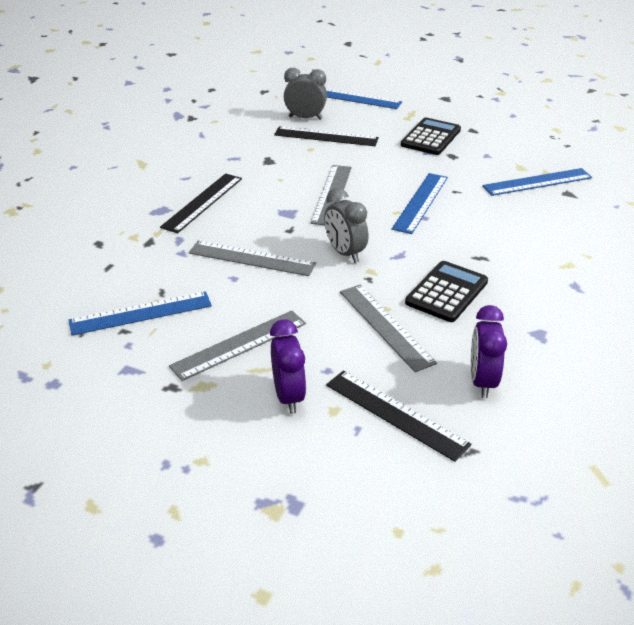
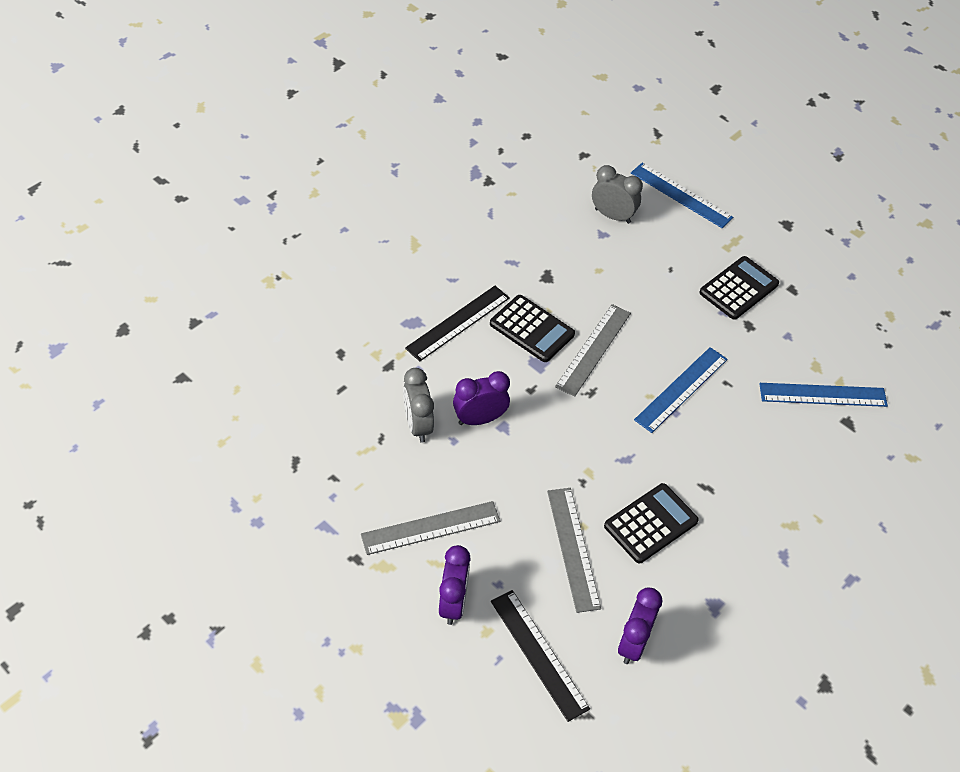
camera: 15 degrees right, 15 degrees up
(141, 313) = (354, 460): blue ruler -> none
(252, 258) = (479, 419): grey ruler -> purple clock
(271, 193) = (532, 329): none -> black calculator
(326, 136) = (623, 254): black ruler -> none
(345, 253) = (573, 439): grey clock -> grey clock (418, 425)

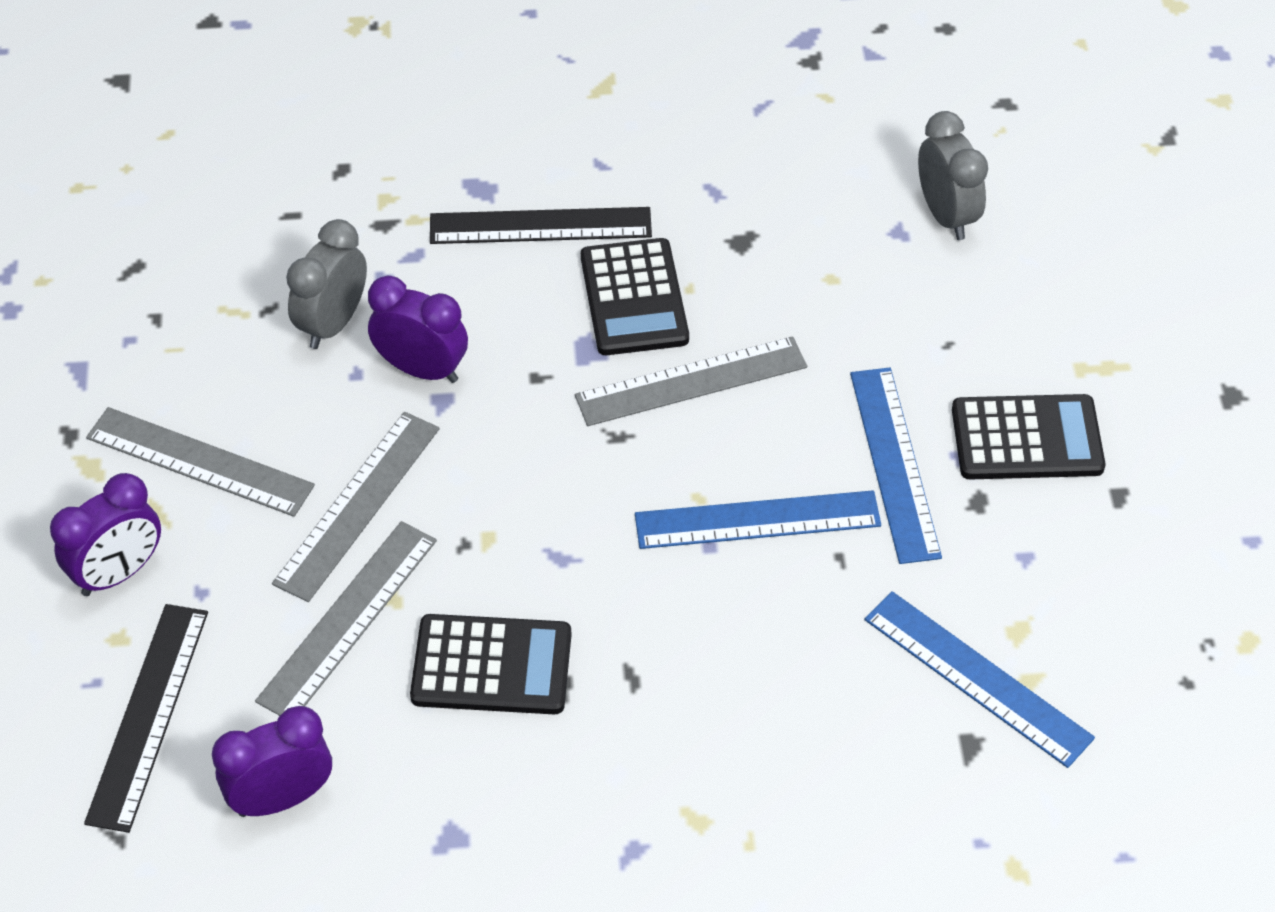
camera: 45 degrees right, 0 degrees up
(520, 497) = (357, 505): none -> grey ruler
(681, 195) = (1097, 249): blue ruler -> blue ruler (894, 463)

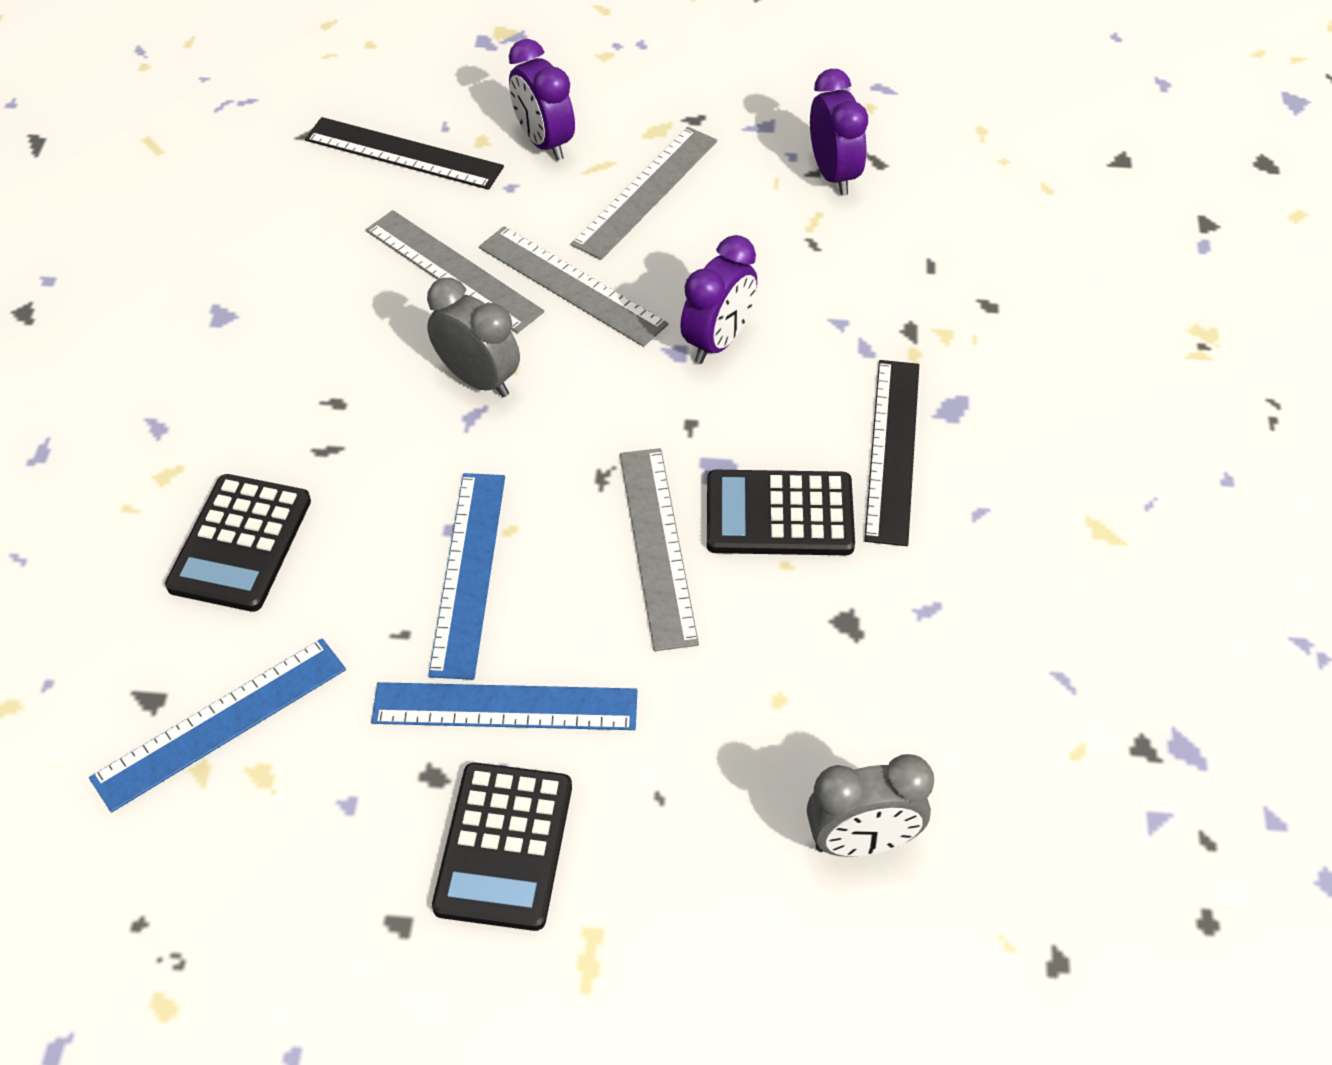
camera: 100 degrees right, 0 degrees up
(281, 798) = (299, 221): purple clock -> purple clock (834, 174)
(333, 323) = (787, 285): grey clock -> grey clock (478, 379)
(491, 666) = (373, 356): black calculator -> black calculator (240, 543)

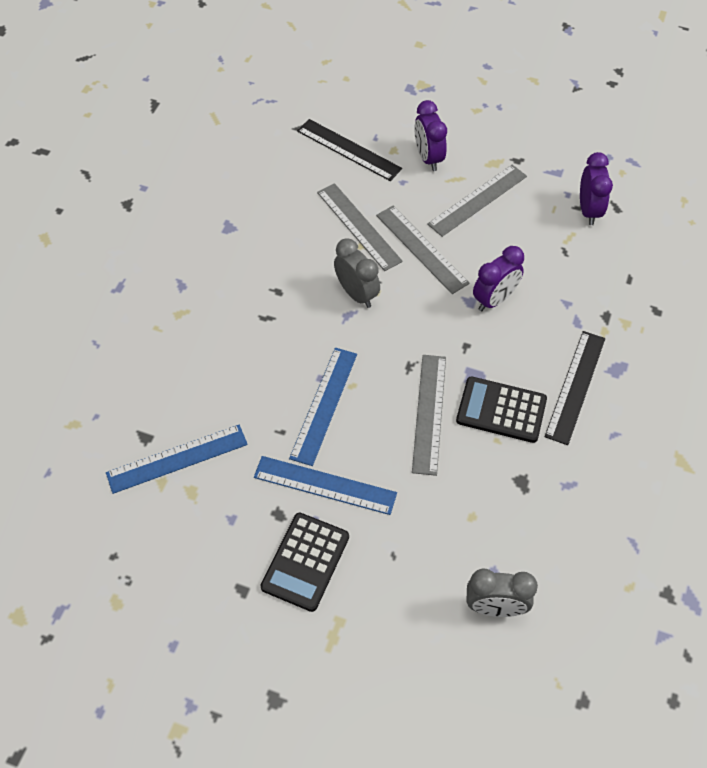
camera: 15 degrees right, 5 degrees up
(240, 543) = (209, 361): black calculator -> none

